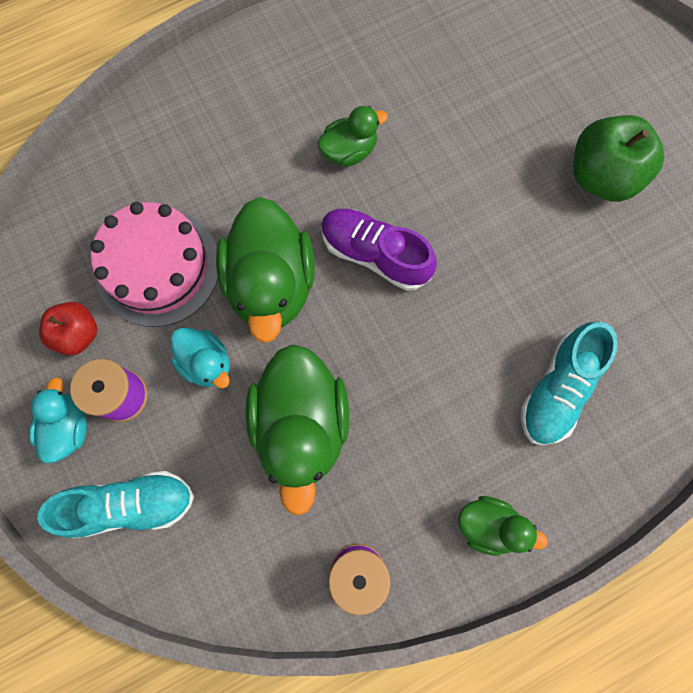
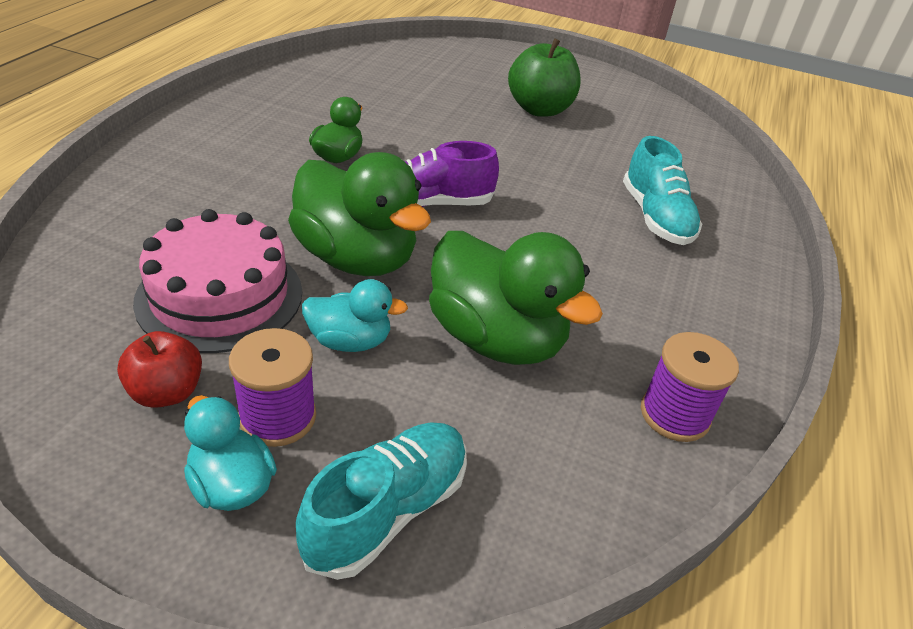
camera: 45 degrees left, 35 degrees down
(489, 525) = (722, 318): green duck -> none

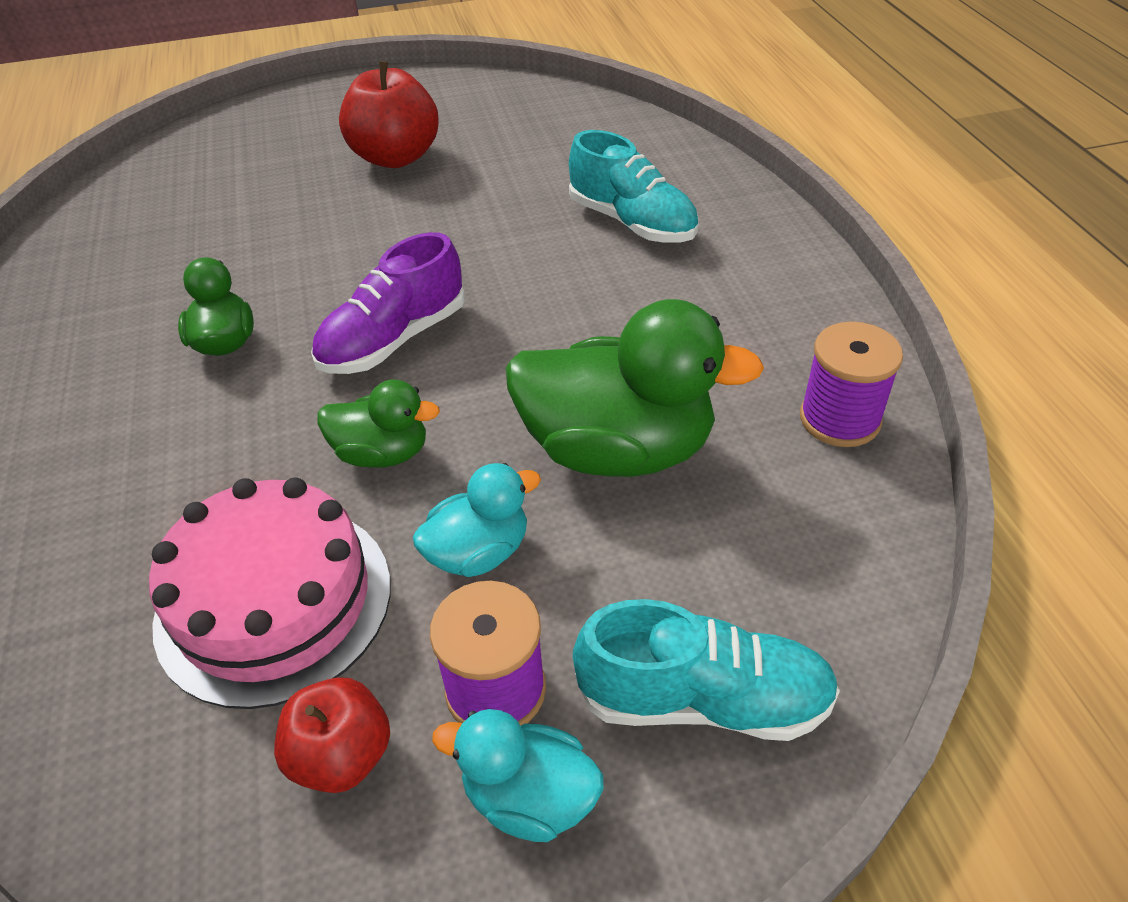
camera: 30 degrees left, 5 degrees up
(356, 258) = (382, 453): green duck -> green duck, size x0.53
(387, 511) = (703, 700): turquoise shoe -> turquoise shoe turned 90 degrees clockwise
(539, 109) = (395, 157): green apple -> red apple

